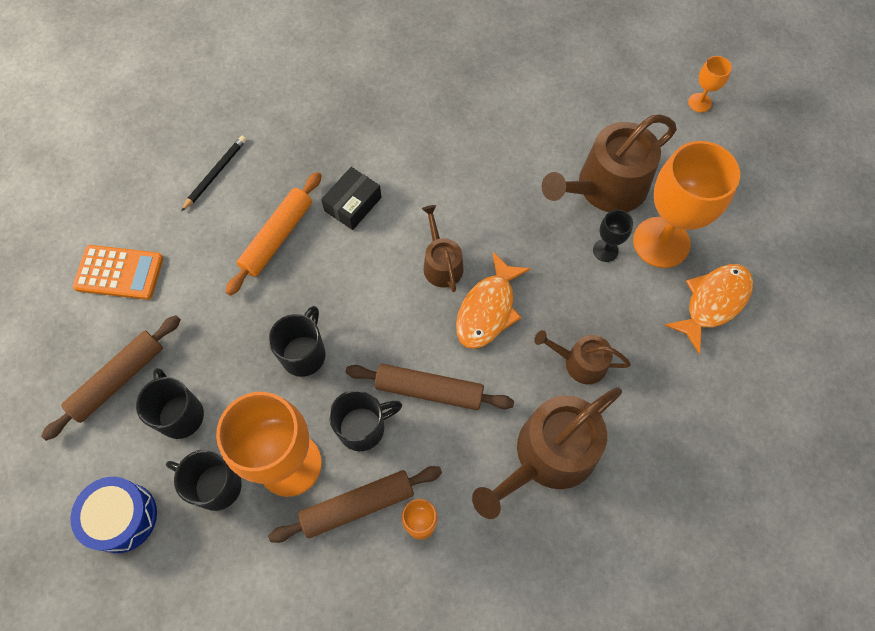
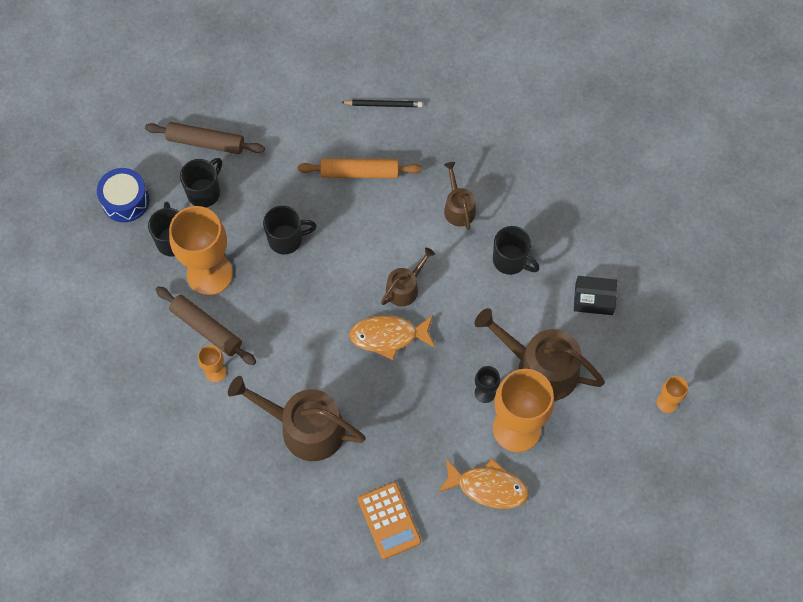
camera: 60 degrees right, 0 degrees up
(119, 273) = (275, 95): orange calculator -> orange calculator (389, 520)
(353, 204) = (415, 205): black box -> black box (594, 299)
(363, 428) = (258, 303): black mug -> black mug (511, 260)
(429, 390) = (307, 330): brown rolling pin -> none
(580, 362) = (384, 416): brown watering can -> brown watering can (458, 207)

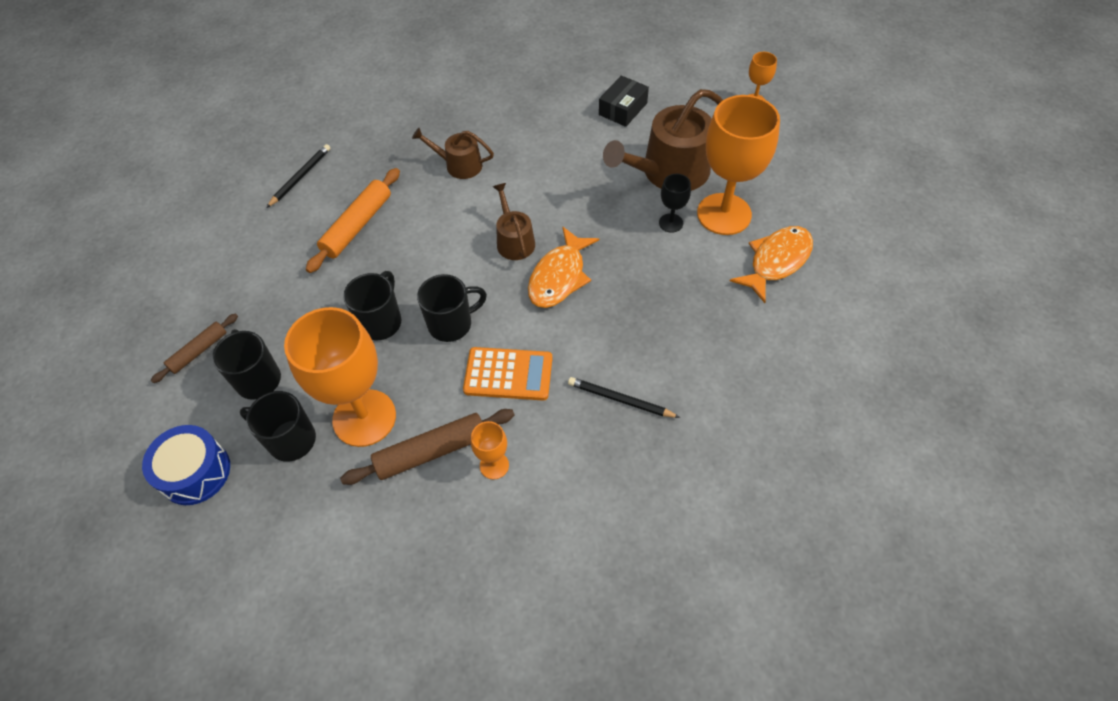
camera: 60 degrees left, 10 degrees down
(206, 142) = (199, 351): brown rolling pin -> brown rolling pin, size x0.62
(304, 427) = (620, 399): brown watering can -> black pencil
(389, 520) = (775, 363): orange calculator -> orange calculator (508, 374)
(511, 260) = (543, 149): black mug -> black mug (451, 324)

